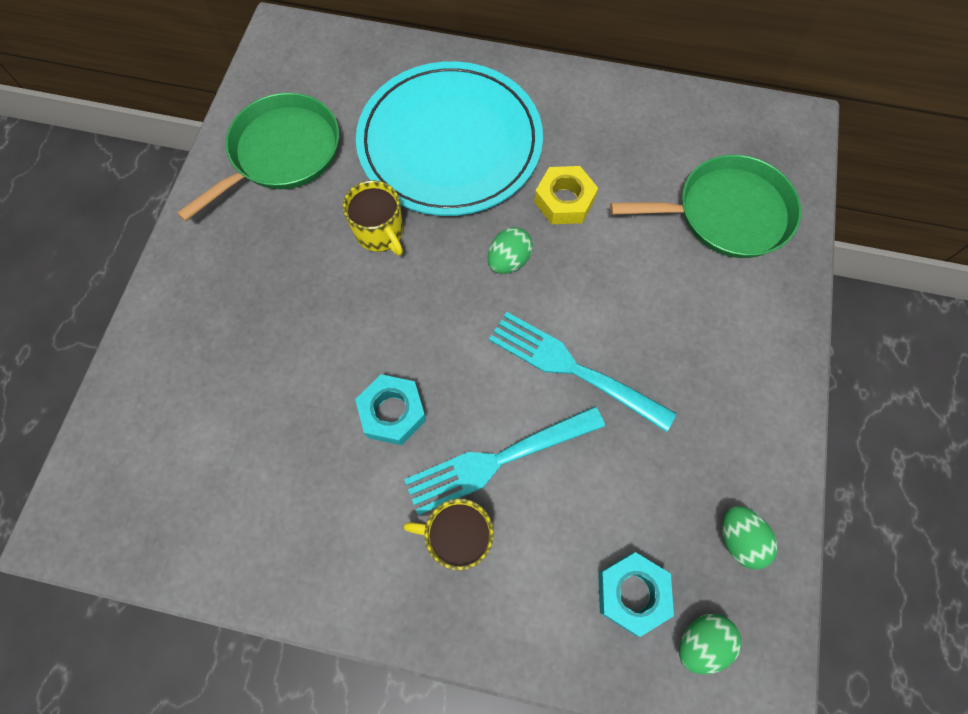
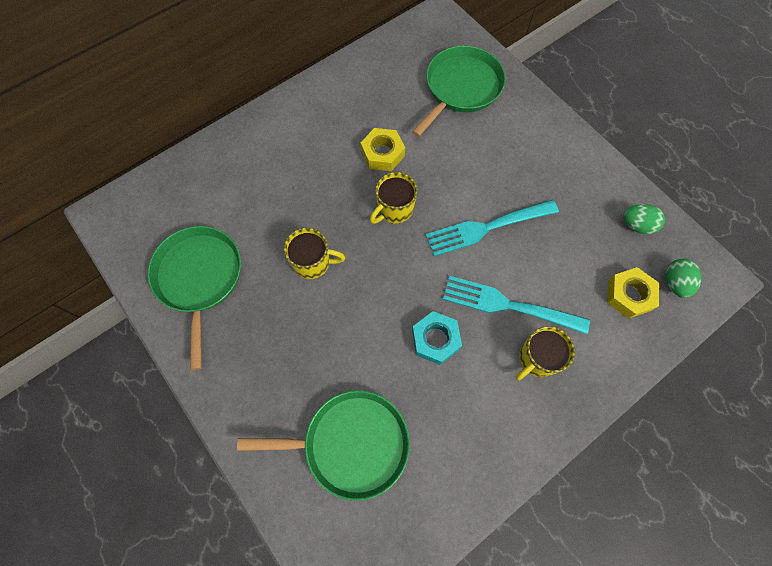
camera: 50 degrees left, 0 degrees up
(216, 413) = (350, 444): none -> green pan
(450, 143) = (288, 181): turquoise plate -> none
(497, 460) = (508, 305): turquoise fork -> turquoise fork turned 90 degrees clockwise
(508, 261) = (394, 209): green egg -> yellow mug
(632, 593) = (629, 295): turquoise nut -> yellow nut

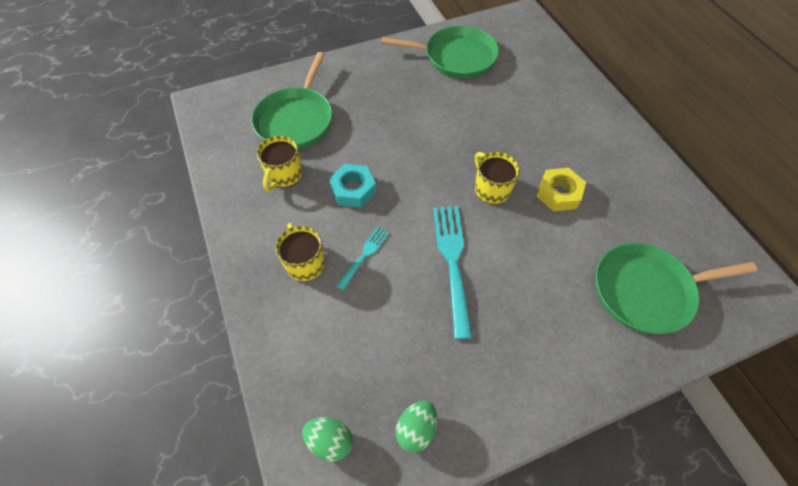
camera: 105 degrees right, 10 degrees down
(313, 262) = (451, 122): yellow mug -> yellow mug (284, 175)
(461, 88) = (646, 290): green pan -> green pan turned 120 degrees clockwise
(508, 305) = (364, 255): turquoise fork -> turquoise fork, size x0.54
(629, 295) = (334, 378): yellow nut -> none

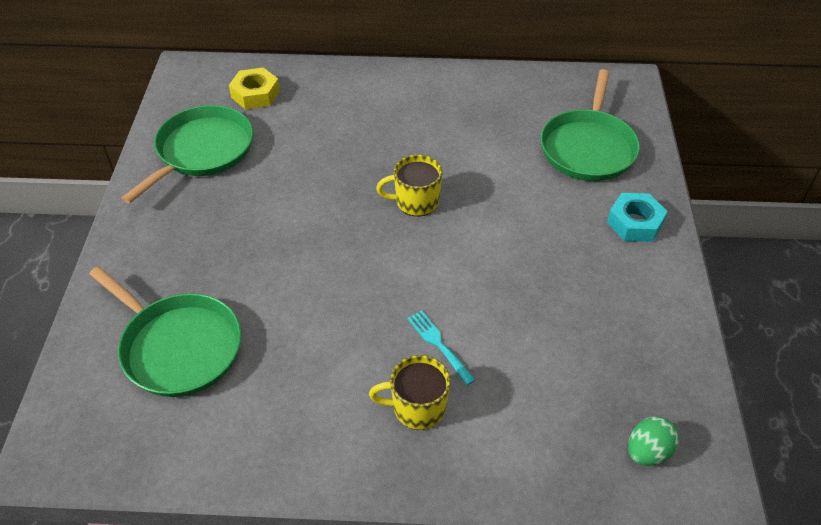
camera: 65 degrees left, 10 degrees down
(284, 175) = (266, 389): yellow mug -> none
(353, 190) = (338, 323): turquoise nut -> turquoise nut (635, 223)
(416, 429) = (659, 371): green egg -> none
(453, 262) = (488, 270): turquoise fork -> none
(558, 193) = (453, 155): yellow nut -> yellow nut (255, 94)

